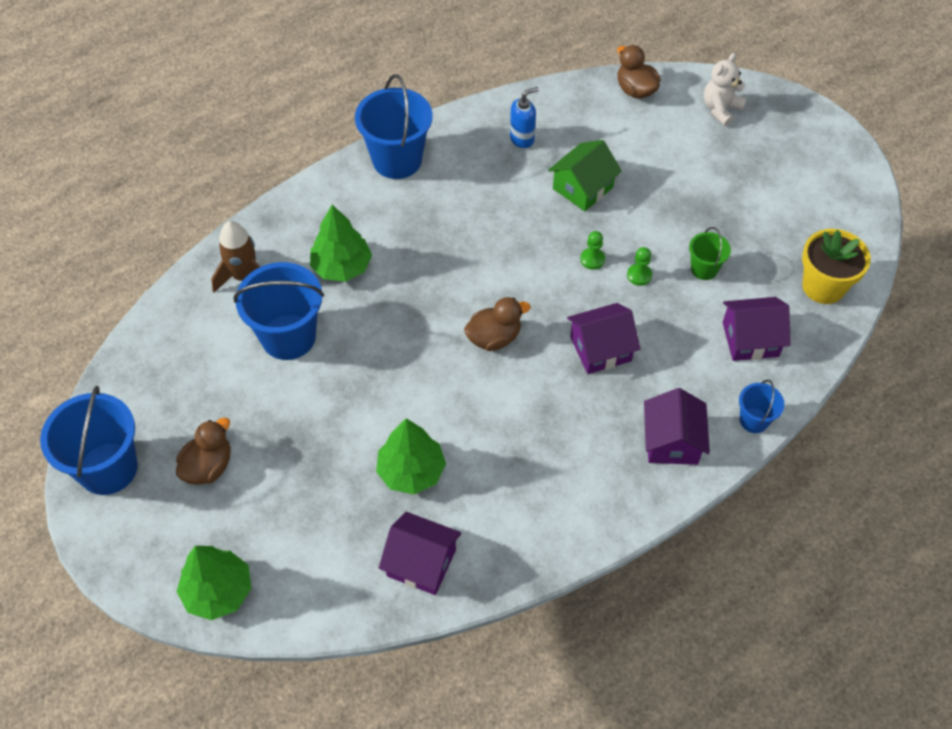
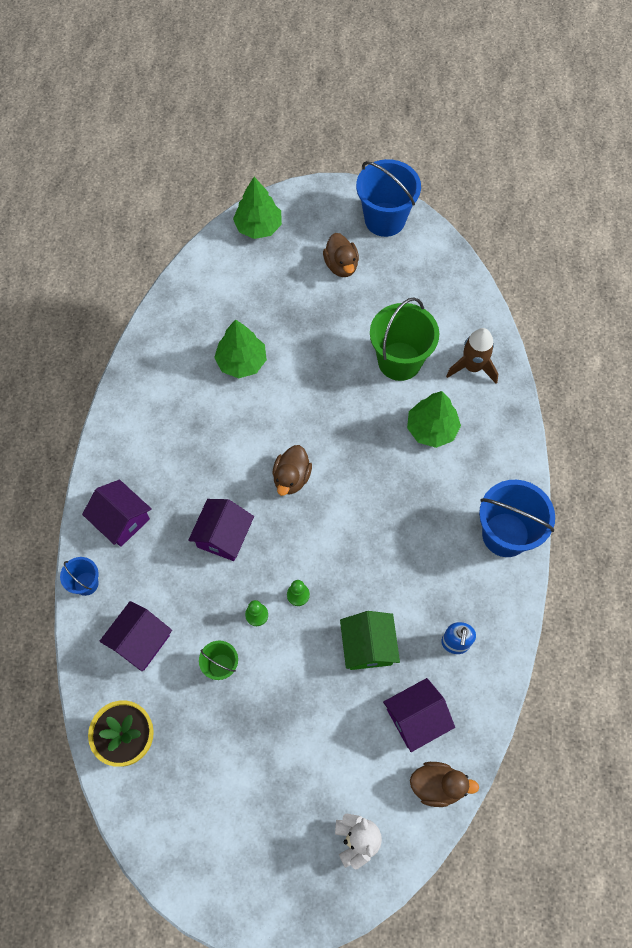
camera: 130 degrees right, 10 degrees up
(288, 337) = (399, 361): blue bucket -> green bucket
(421, 563) = (182, 327): purple house -> purple house (416, 718)

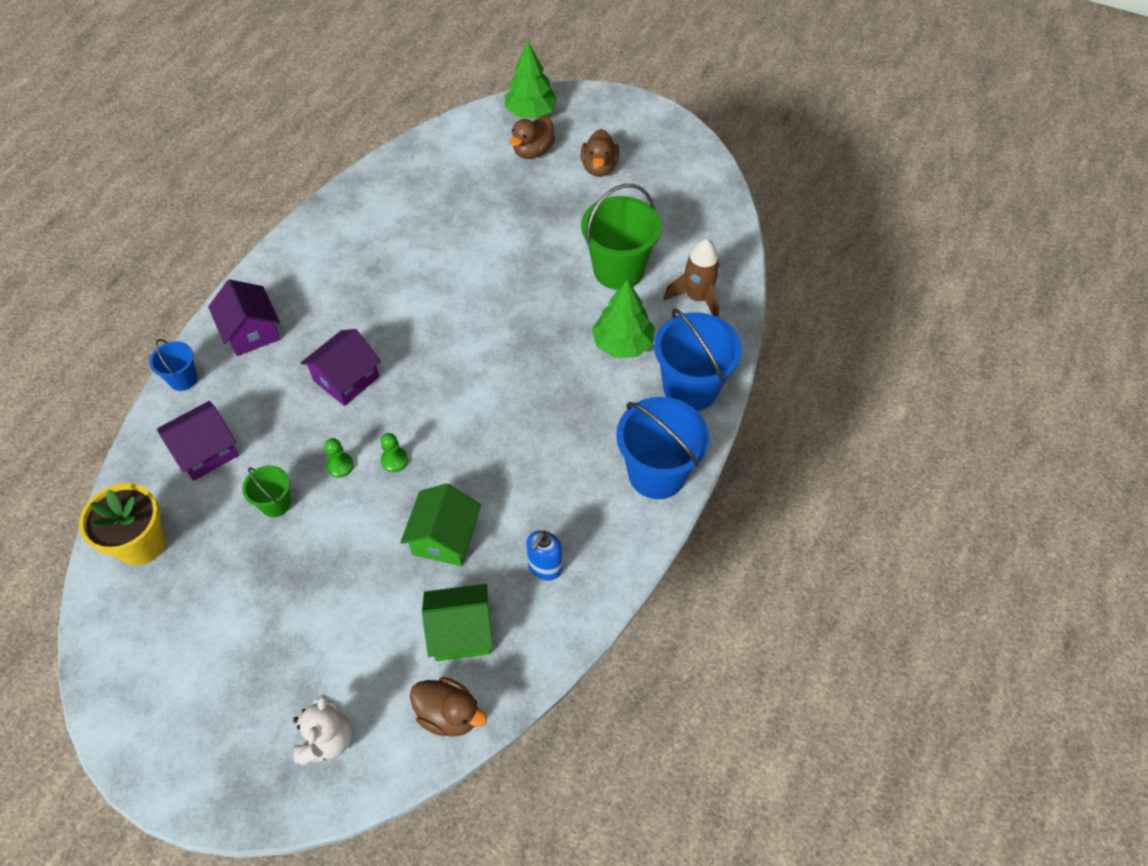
camera: 20 degrees right, 10 degrees down
(241, 362) = (451, 225): green tree -> none
(291, 478) = (447, 345): brown duck -> brown duck (533, 151)
(385, 219) = (666, 139): blue bucket -> blue bucket (690, 388)
(416, 718) = (461, 632): purple house -> green house

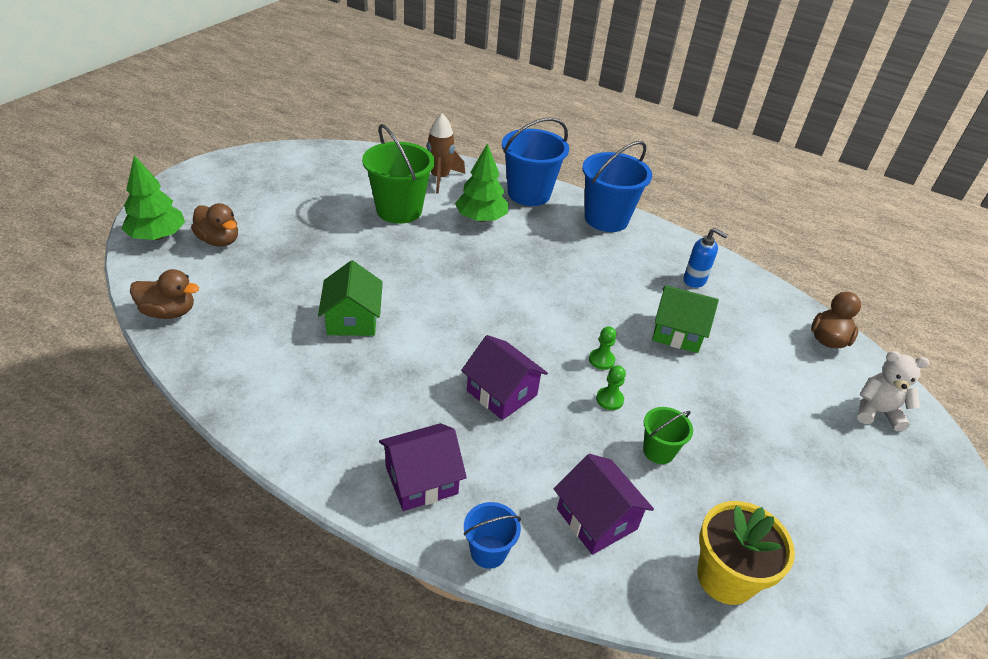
camera: 90 degrees left, 15 degrees down
(461, 632) = (760, 328): green house -> green house (352, 319)
(599, 167) = (265, 204): brown duck -> brown duck (169, 312)

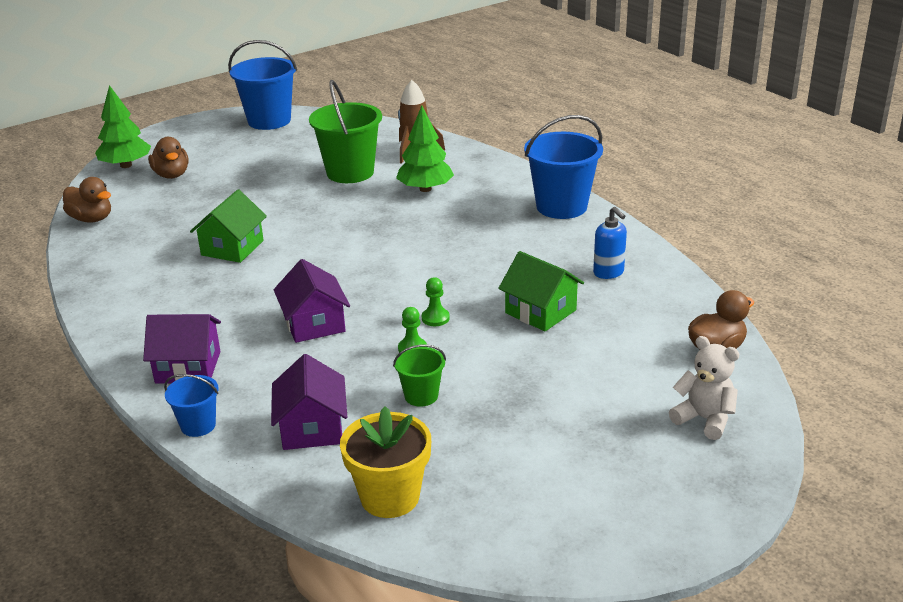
camera: 30 degrees right, 10 degrees down
(529, 194) = (496, 175): blue bucket -> blue bucket (269, 121)

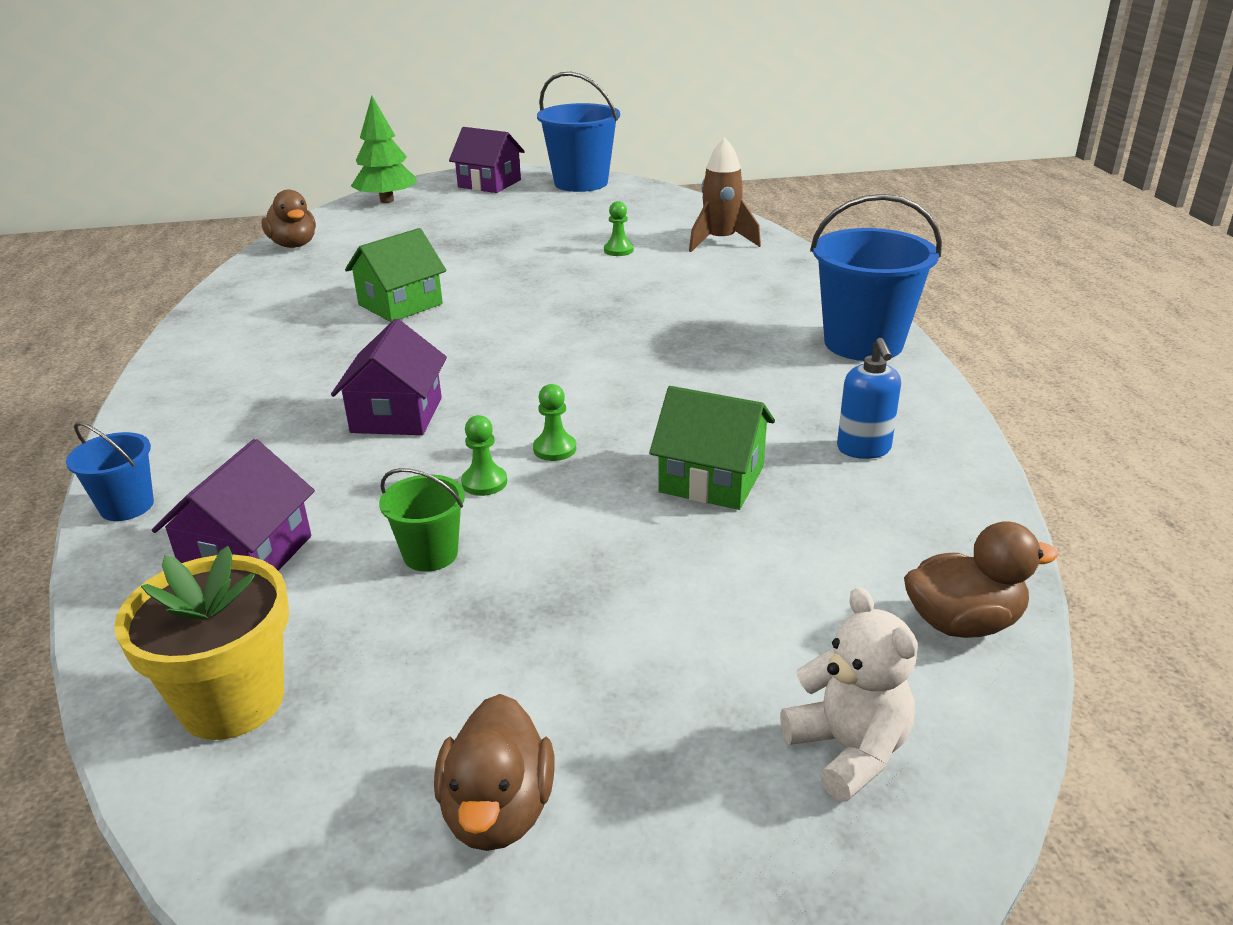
camera: 25 degrees right, 0 degrees up
(171, 175) = (421, 218): brown duck -> brown duck (498, 811)
(188, 367) = (200, 429): purple house -> purple house (489, 183)
(350, 172) = (618, 250): green bucket -> green pawn
(425, 189) = (693, 285): green tree -> none
(540, 311) = (711, 479): green house -> green house turned 45 degrees counterclockwise

